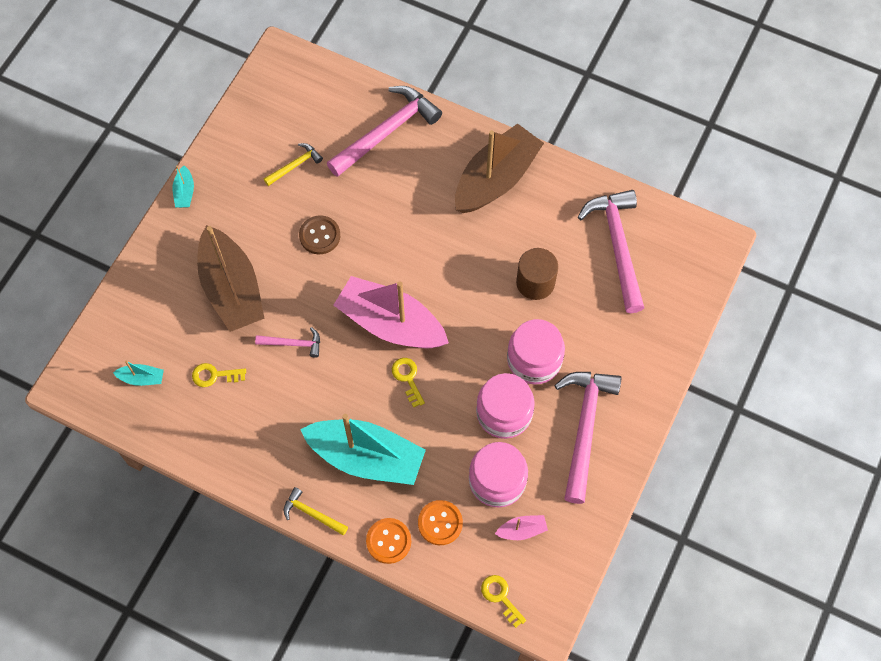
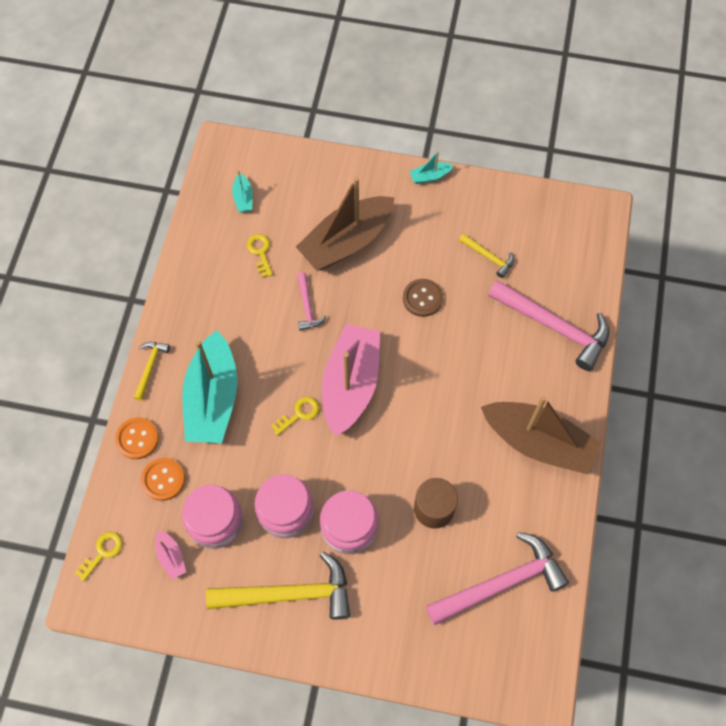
camera: 75 degrees right, 0 degrees up
(585, 428) = (289, 594): pink hammer -> yellow hammer

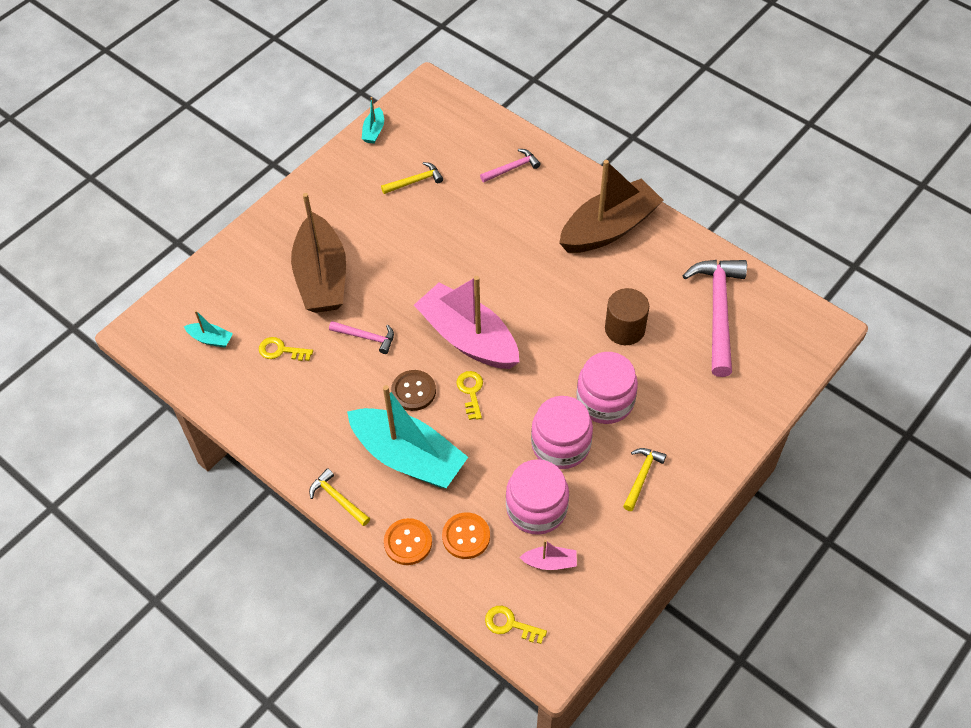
camera: 60 degrees left, 10 degrees down
(102, 552) = (510, 624): yellow key -> yellow key turned 45 degrees counterclockwise
(289, 594) = (642, 476): yellow hammer -> yellow hammer, size x0.49
(422, 298) = (421, 246): brown button -> brown button (413, 391)
(430, 176) = (303, 185): turquoise boat -> turquoise boat (374, 131)
(554, 327) = (512, 168): pink hammer -> pink hammer, size x0.49

